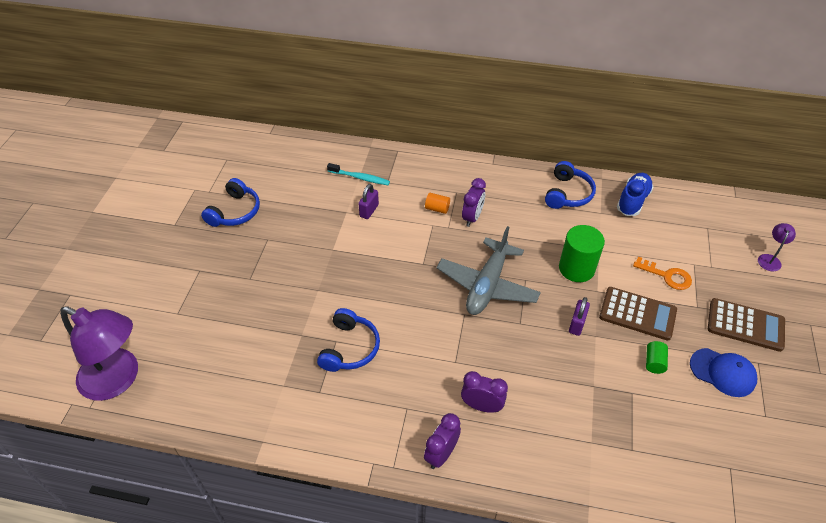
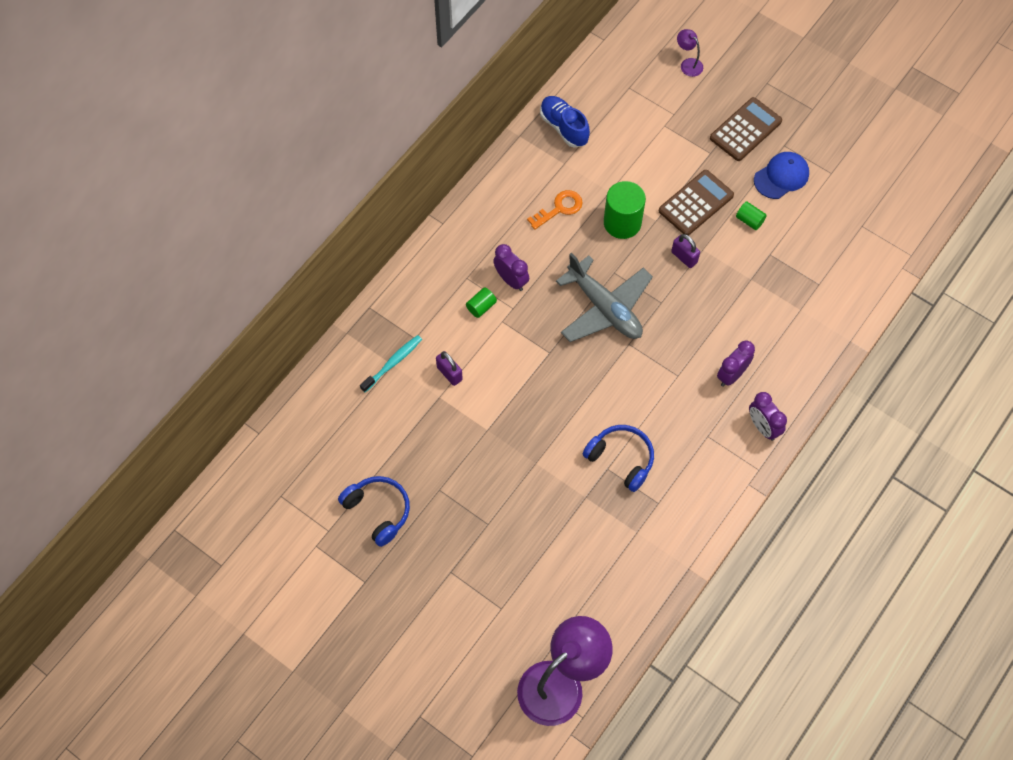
camera: 65 degrees left, 15 degrees up
(437, 208) = (481, 307): orange cylinder -> green cylinder
(568, 194) = (524, 177): blue headphones -> none
(667, 276) = (666, 155): orange key -> orange key (559, 208)

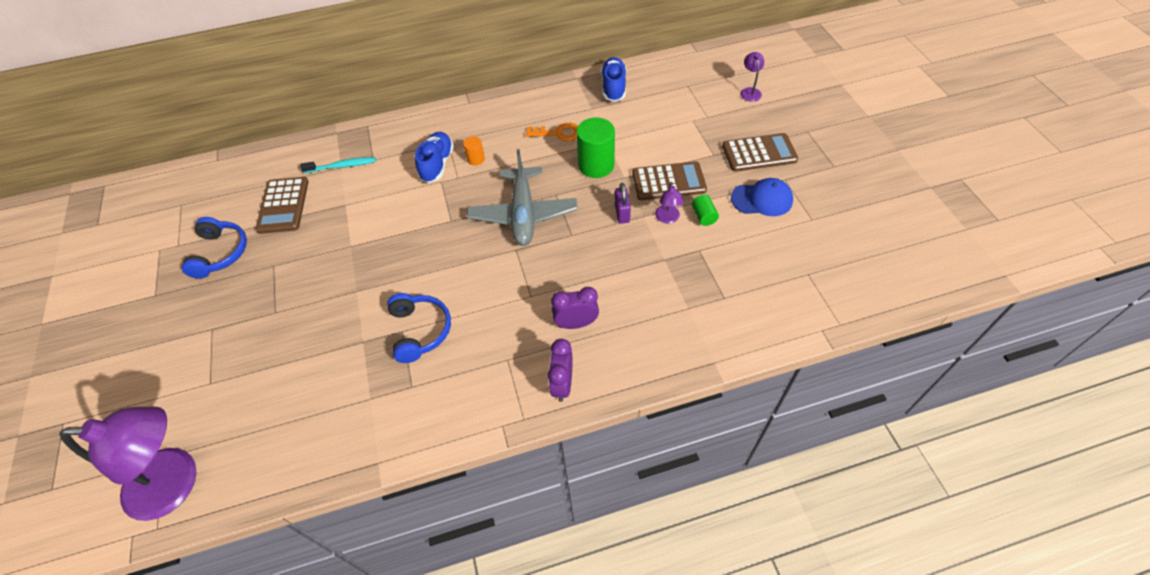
camera: 40 degrees right, 10 degrees down
(383, 434) = (283, 205): none -> brown calculator
(449, 373) = (368, 194): purple padlock -> none
(481, 307) = (437, 164): green cylinder -> blue shoe
(511, 280) = (476, 159): purple clock -> orange cylinder
(723, 240) = (667, 218): none -> purple lamp

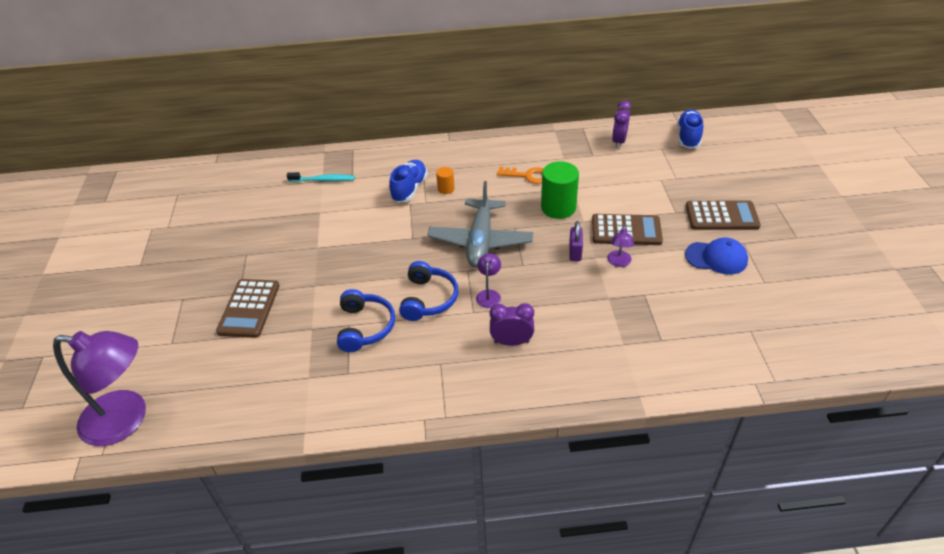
camera: 10 degrees right, 10 degrees down
(220, 253) = (203, 238): blue headphones -> blue headphones (428, 299)
(283, 205) = (265, 206): brown calculator -> brown calculator (249, 308)
(562, 384) = (488, 392): purple clock -> purple clock (619, 141)
(613, 87) = (589, 142): blue shoe -> blue shoe (688, 137)
(703, 216) = (655, 265): green cylinder -> none
(749, 91) = (723, 160): purple lamp -> purple lamp (489, 294)

